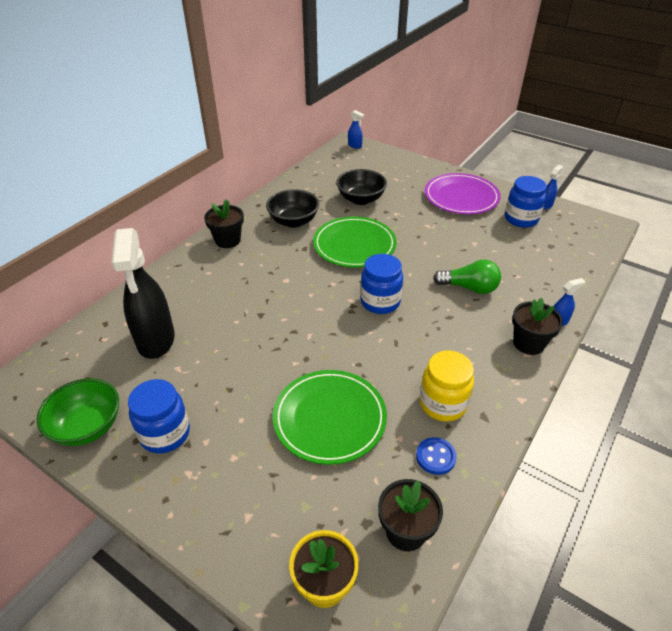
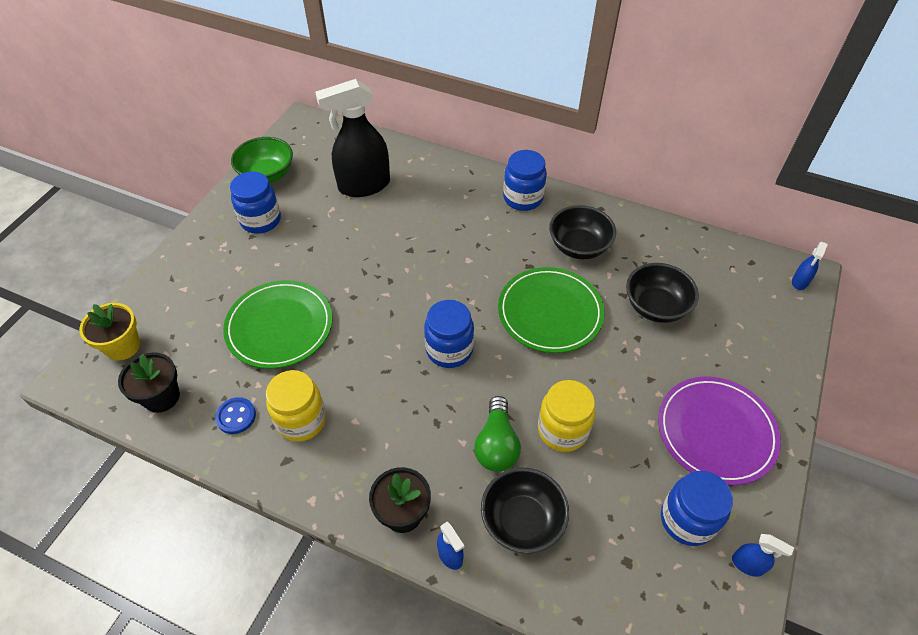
camera: 80 degrees right, 10 degrees up
(228, 240) = (523, 198): black flower pot -> blue jar
(458, 255) = (562, 430): none -> yellow jar
(528, 284) = (522, 521): none -> black bowl

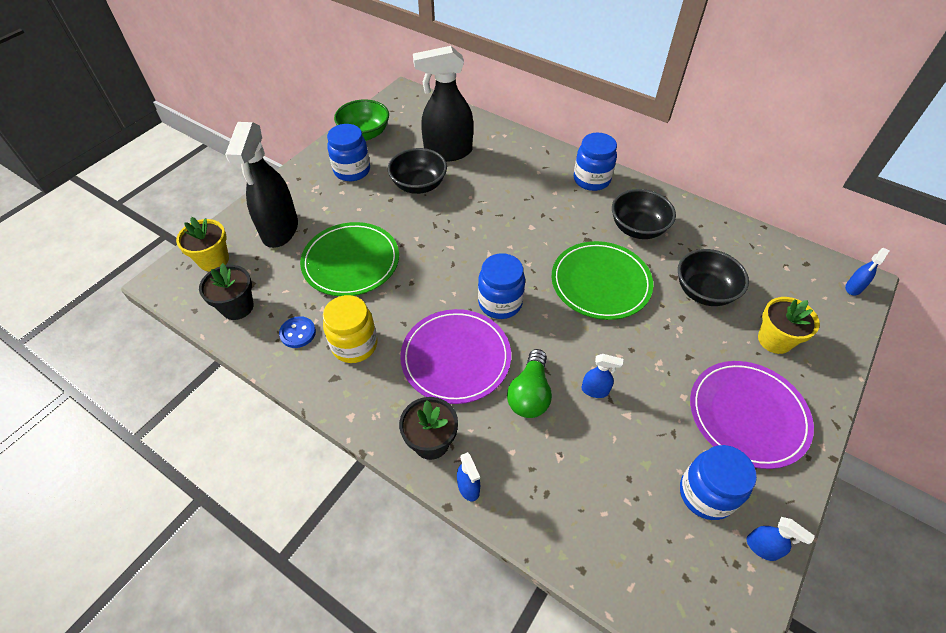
camera: 10 degrees right, 0 degrees up
(192, 301) = (280, 230): none -> black spray bottle
(413, 418) = (456, 358): none -> purple plate
(522, 521) = (542, 467): black bowl -> black bowl (419, 185)
(562, 430) = (595, 390): yellow jar -> blue spray bottle
(731, 348) = (774, 340): none -> yellow flower pot

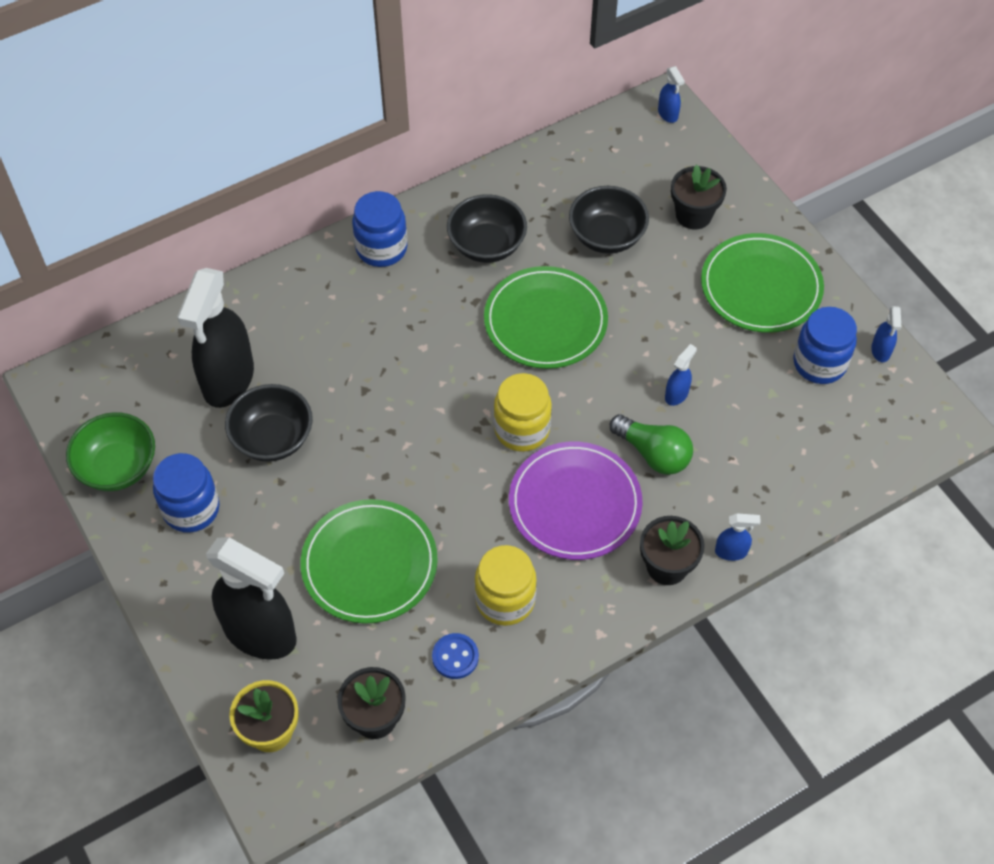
camera: 65 degrees left, 5 degrees up
(500, 303) = (522, 429): blue jar -> yellow jar
(747, 415) = (761, 287): purple plate -> green plate
(762, 547) = (881, 351): blue spray bottle -> blue spray bottle turned 120 degrees clockwise
(774, 340) = (693, 215): yellow flower pot -> black flower pot

